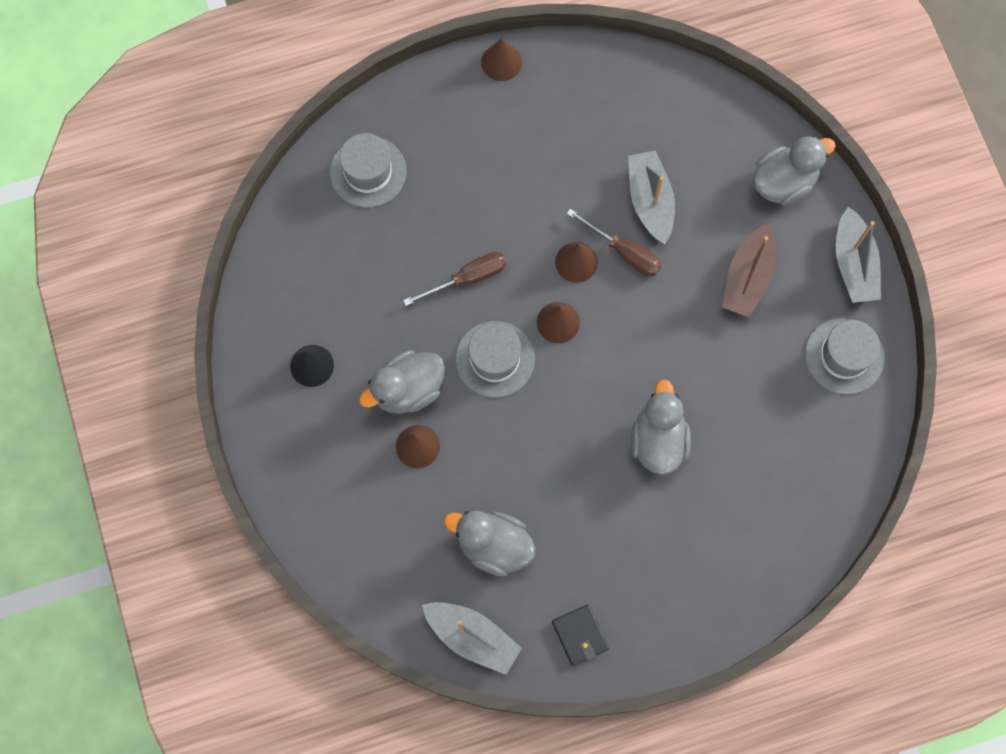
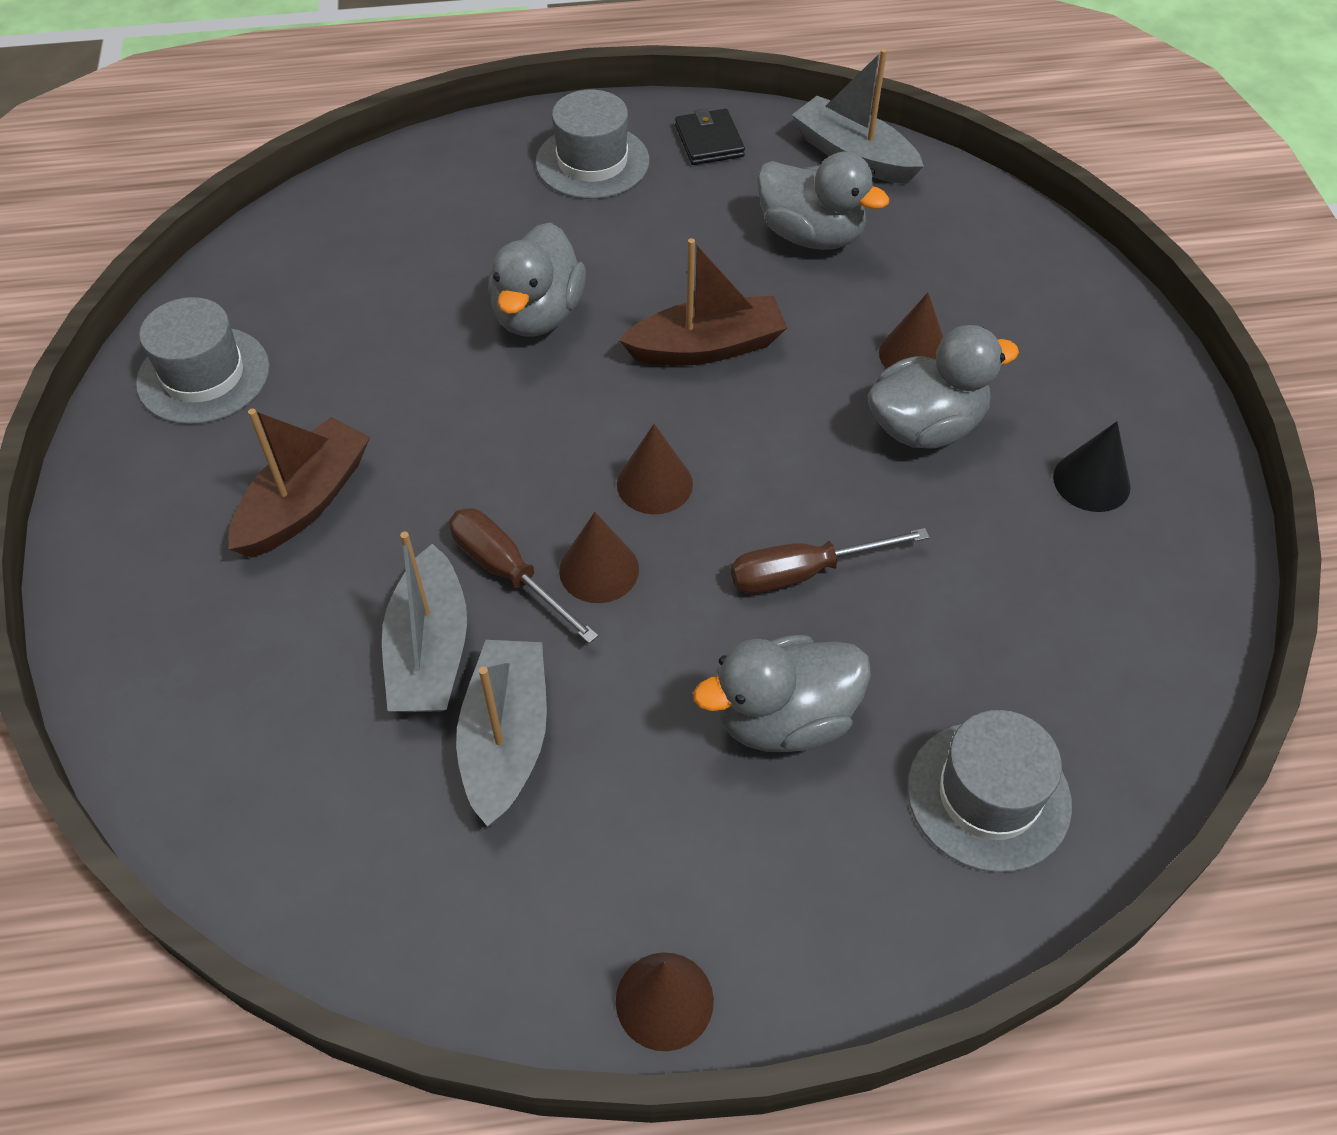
camera: 170 degrees left, 20 degrees down
(495, 359) = (773, 448): grey hat -> grey hat (592, 162)
(546, 431) = (707, 347): none -> brown boat
(783, 182) = (164, 645): grey duck -> grey duck (784, 719)
(853, 264) = (114, 496): grey boat -> grey boat (506, 739)

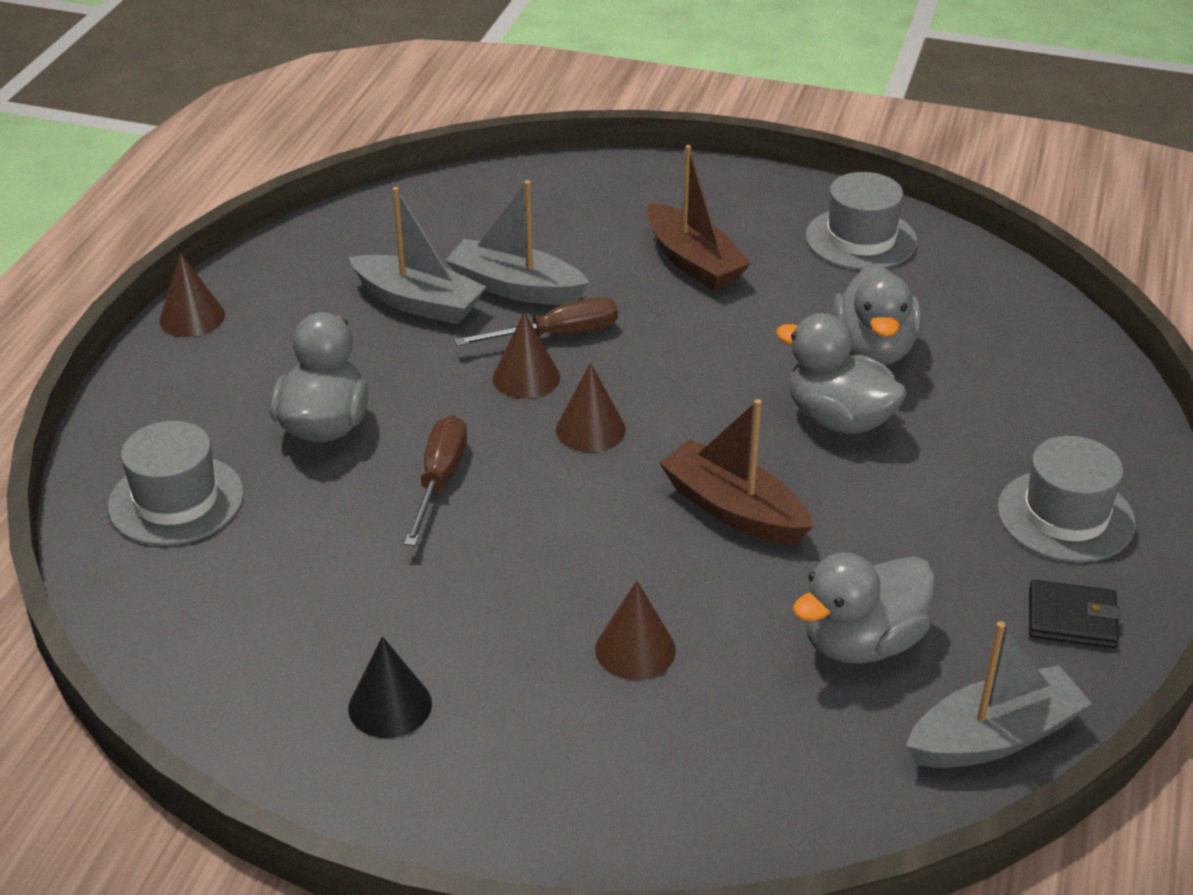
camera: 115 degrees right, 15 degrees down
(707, 347) = (733, 509): brown boat -> brown boat turned 120 degrees clockwise
(926, 427) = (538, 617): grey duck -> grey duck (873, 350)

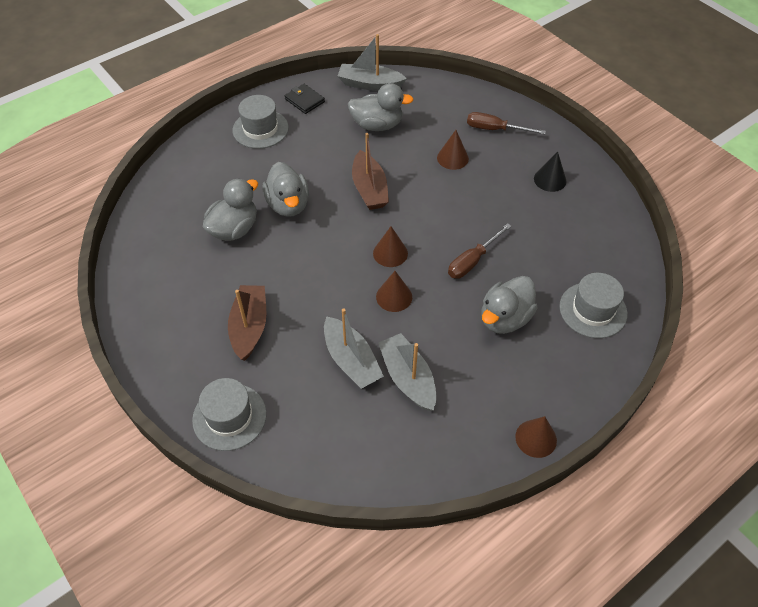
camera: 145 degrees left, 15 degrees up
(557, 335) = (358, 315): brown screwdriver -> brown screwdriver (495, 129)
(861, 239) = (157, 295): grey hat -> grey hat (229, 417)

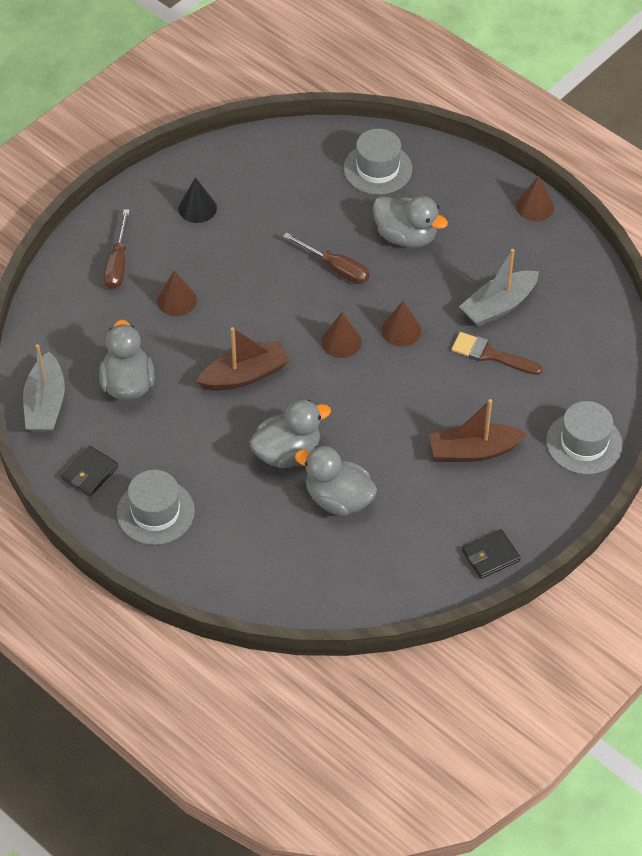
camera: 100 degrees left, 0 degrees up
(141, 319) = (490, 556): none -> black wallet
(351, 360) = (491, 354): grey boat -> brown brush

